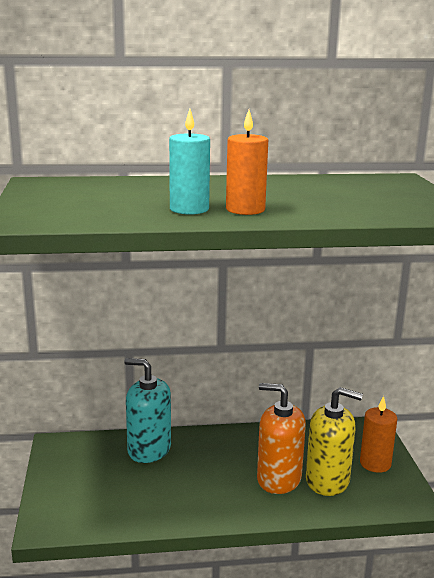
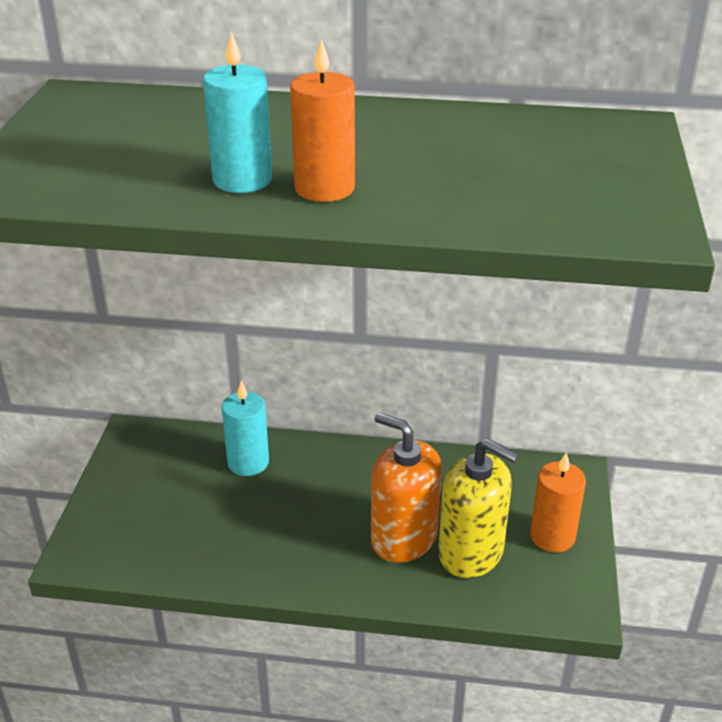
camera: 15 degrees right, 15 degrees up
(149, 449) = (248, 462): turquoise soap dispenser -> turquoise candle

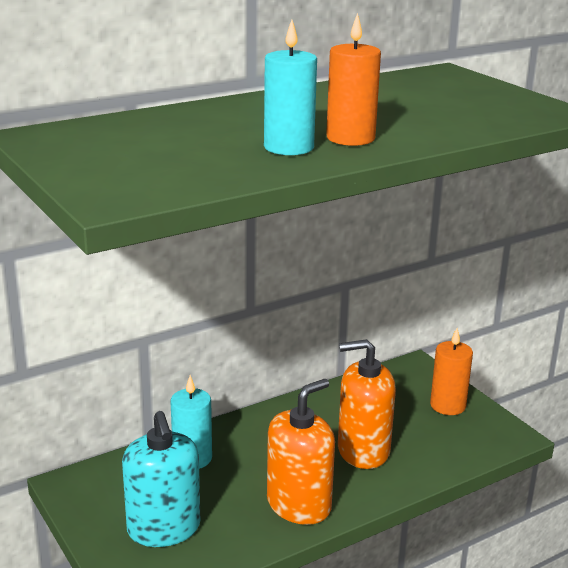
camera: 40 degrees left, 10 degrees down
(153, 515) = (164, 528): none -> turquoise soap dispenser
(281, 558) = (299, 505): none -> orange soap dispenser
(471, 552) = (414, 438): yellow soap dispenser -> none

